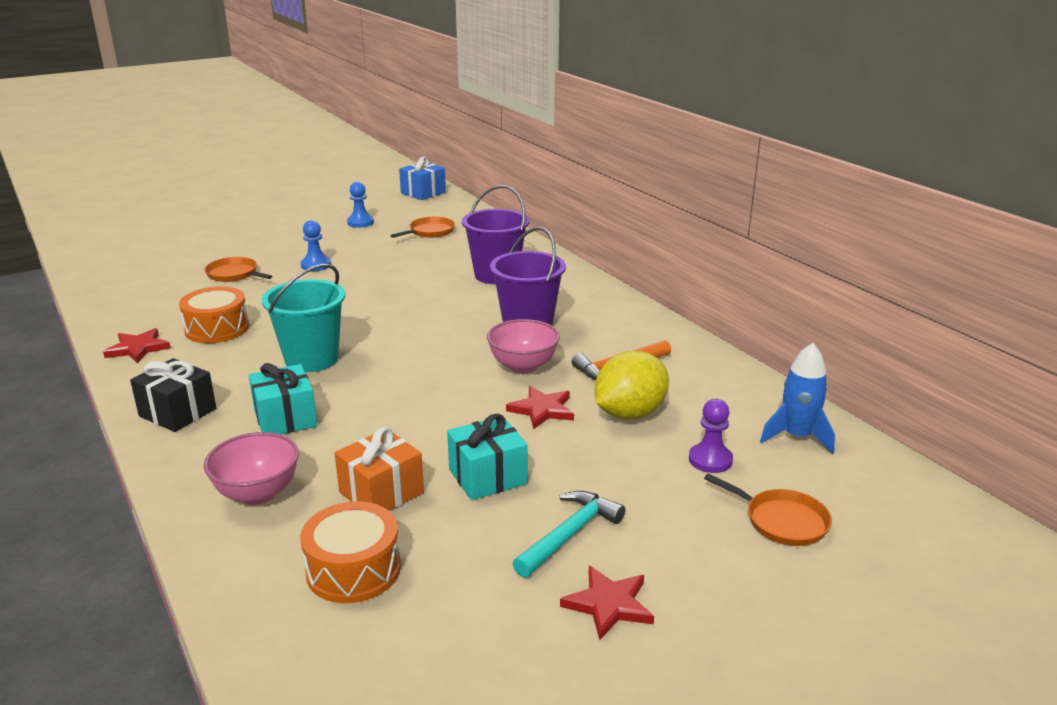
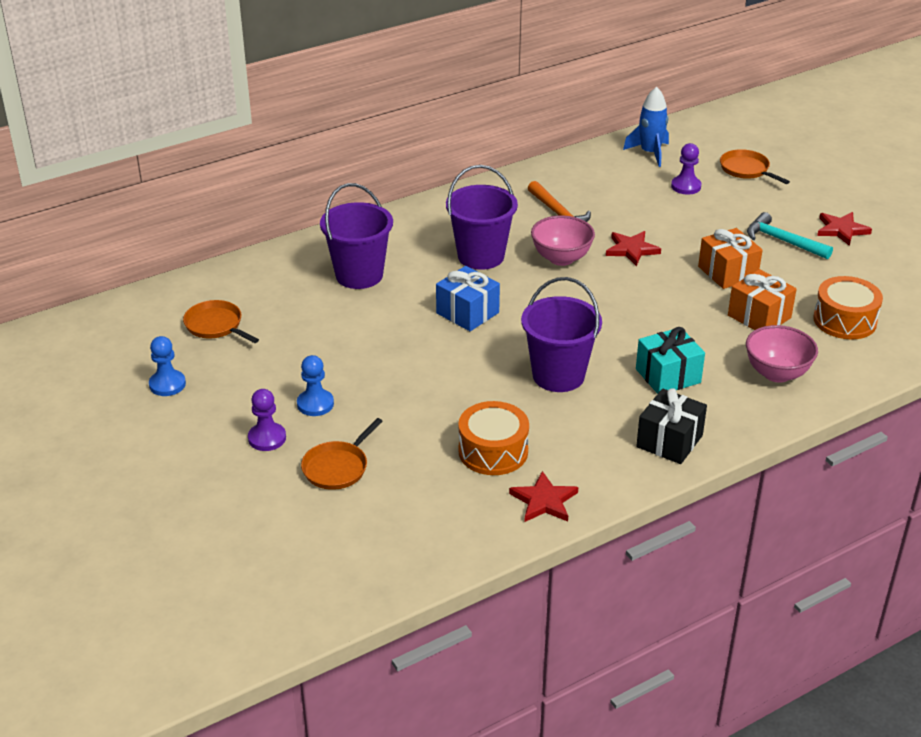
camera: 90 degrees left, 10 degrees up
(282, 252) = (267, 438): none -> purple pawn
(311, 359) = (558, 375): turquoise bucket -> purple bucket
(423, 193) = (56, 340): blue gift -> blue gift (467, 313)
(487, 476) = (727, 272): turquoise gift -> orange gift
(629, 414) = (631, 213): yellow lemon -> none
(781, 521) = (746, 170): orange pan -> orange pan turned 75 degrees counterclockwise

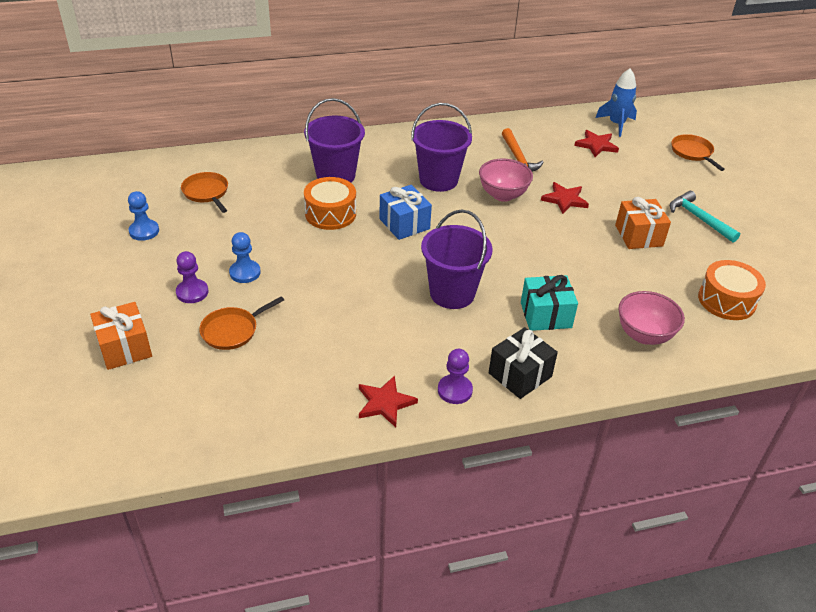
camera: 15 degrees right, 5 degrees up
(493, 451) = (364, 347): orange drum -> orange drum (330, 214)
(686, 186) = (634, 156): purple pawn -> purple pawn (455, 390)
(759, 316) = (650, 280): orange gift -> orange gift (125, 348)
(841, 230) = (756, 219): red star -> red star (596, 145)

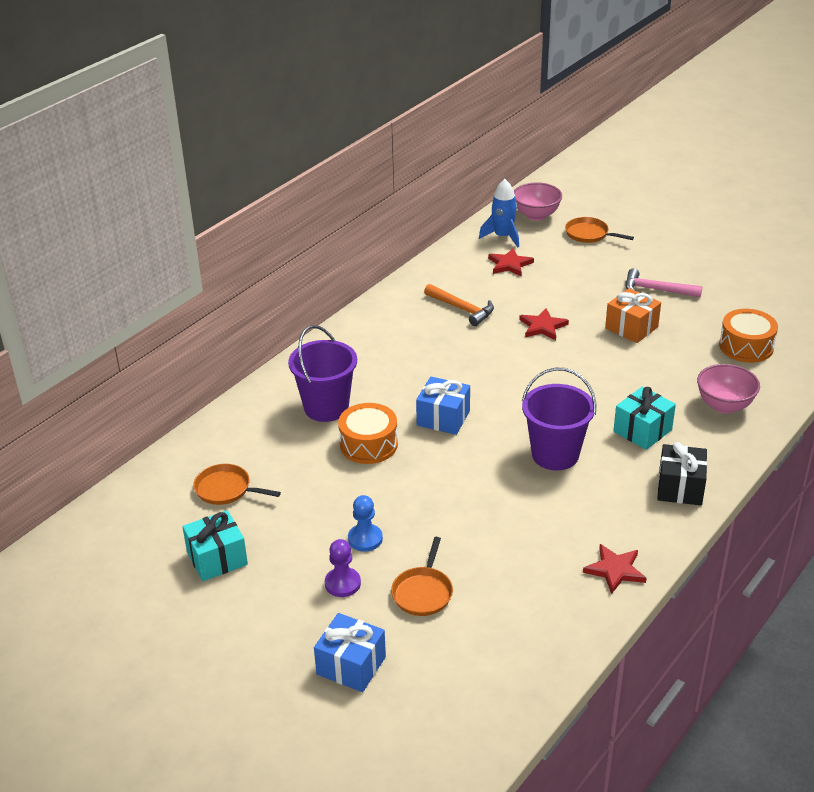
camera: 35 degrees left, 5 degrees down
(125, 348) = (351, 665): orange gift -> blue gift
(144, 231) = (217, 558): blue pawn -> turquoise gift
(438, 180) = (421, 363): purple bucket -> none
(455, 390) = (651, 528): purple pawn -> none
(503, 195) = (490, 348): pink bowl -> pink bowl (536, 215)
(699, 218) = (656, 290): turquoise hammer -> pink hammer

